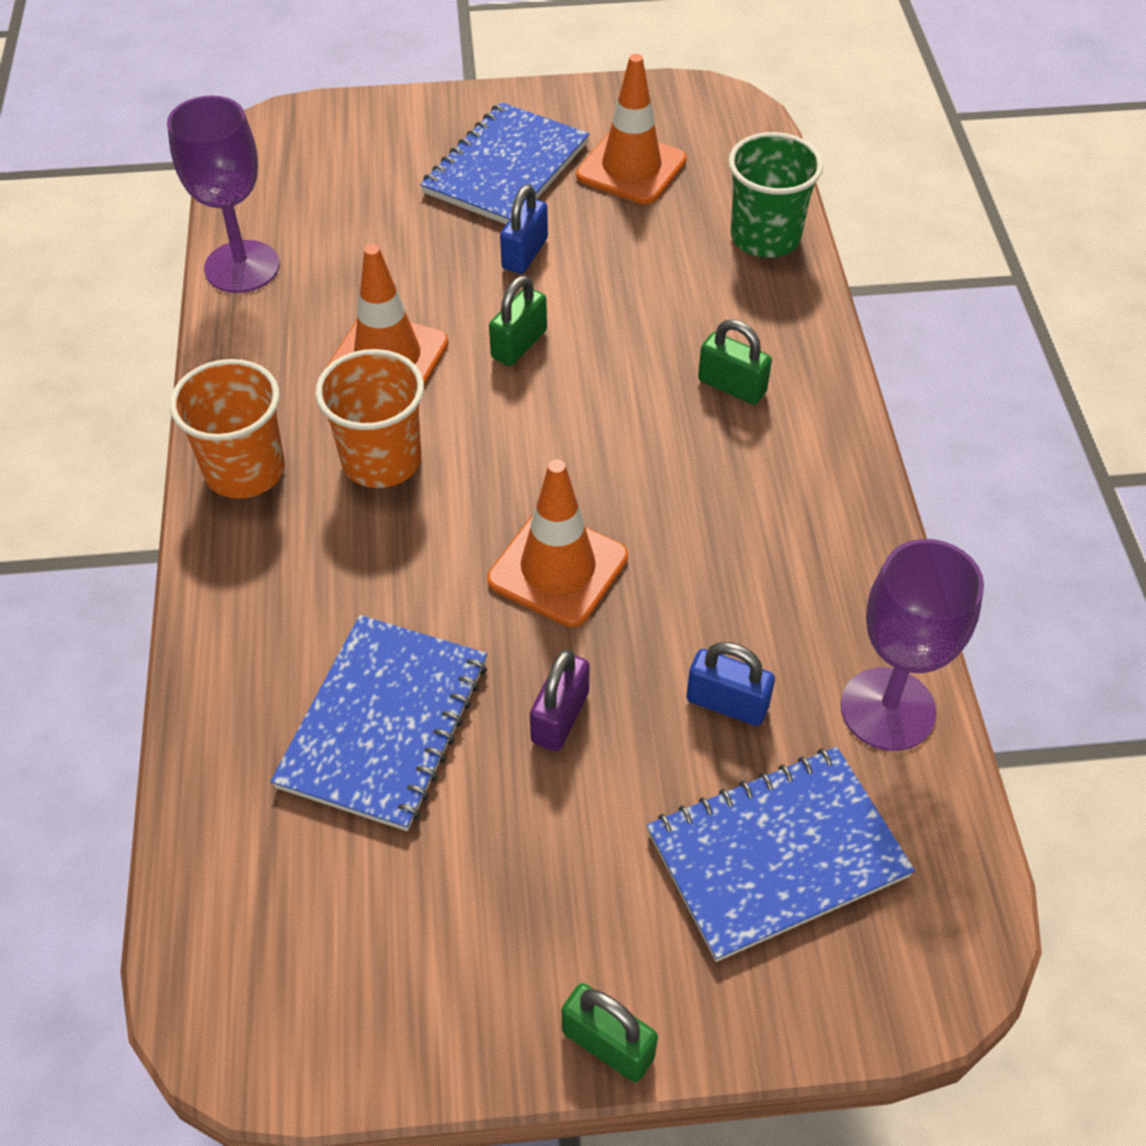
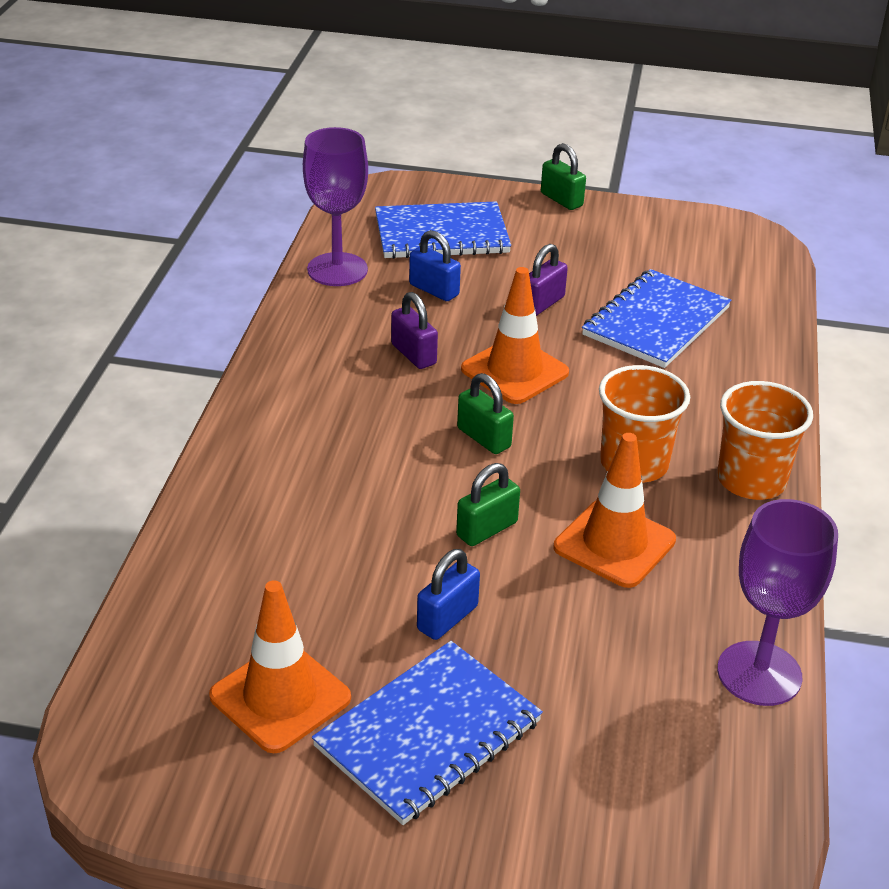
camera: 165 degrees left, 15 degrees down
(697, 564) = (413, 354): none -> purple padlock
(732, 386) = (315, 455): green padlock -> green padlock (483, 438)
(765, 237) = (190, 578): green cup -> none

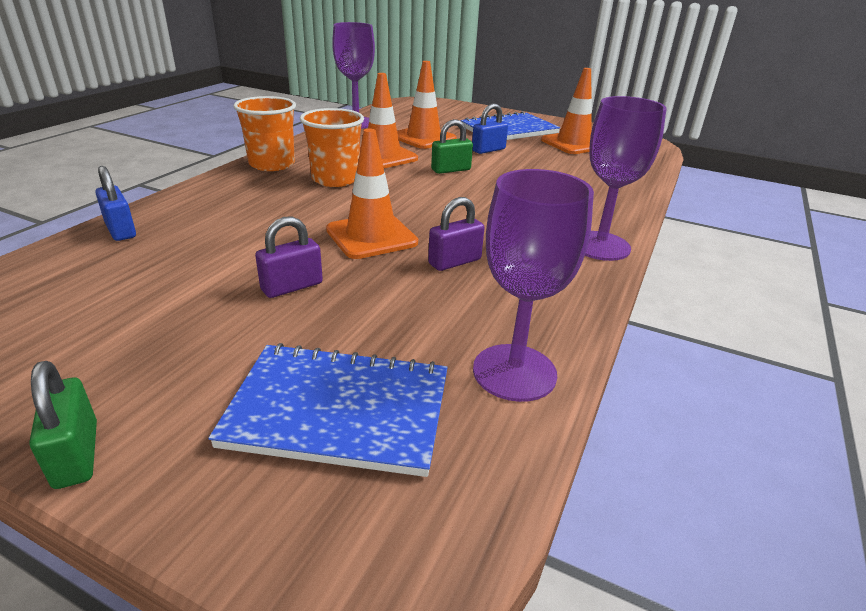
camera: 165 degrees left, 5 degrees down
(259, 405) = (600, 246): none -> purple goblet
(413, 354) = (454, 262): purple padlock -> purple padlock turned 75 degrees clockwise
(434, 290) = (400, 322): blue padlock -> blue padlock (120, 230)
(483, 438) = (426, 203): green padlock -> none
(587, 638) = (423, 138): none -> orange traffic cone
(656, 322) = (200, 252): blue notebook -> none

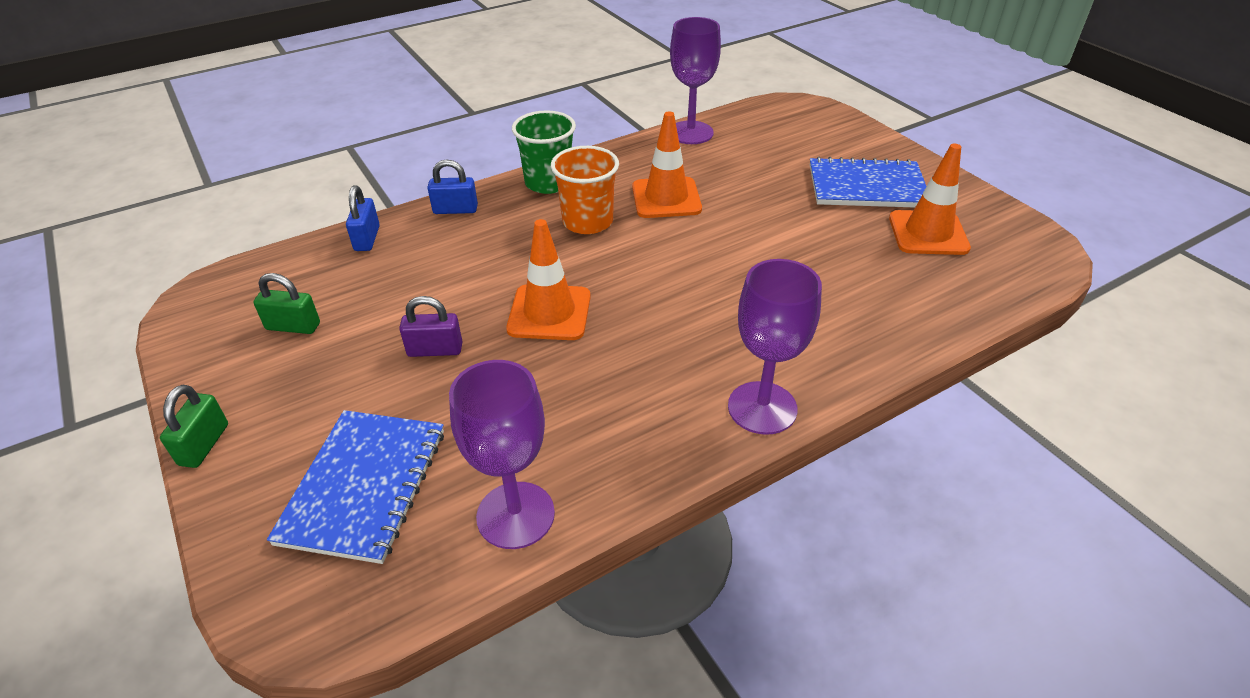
camera: 35 degrees right, 10 degrees up
(272, 164) = (548, 183): orange cup -> green cup
(339, 410) = (364, 486): blue notebook -> blue notebook turned 60 degrees clockwise
(423, 138) = (743, 177): orange traffic cone -> none
(451, 170) = (720, 239): green padlock -> green padlock (293, 326)
(454, 262) = (592, 372): purple padlock -> none
(488, 150) = (799, 217): blue padlock -> blue padlock (455, 210)

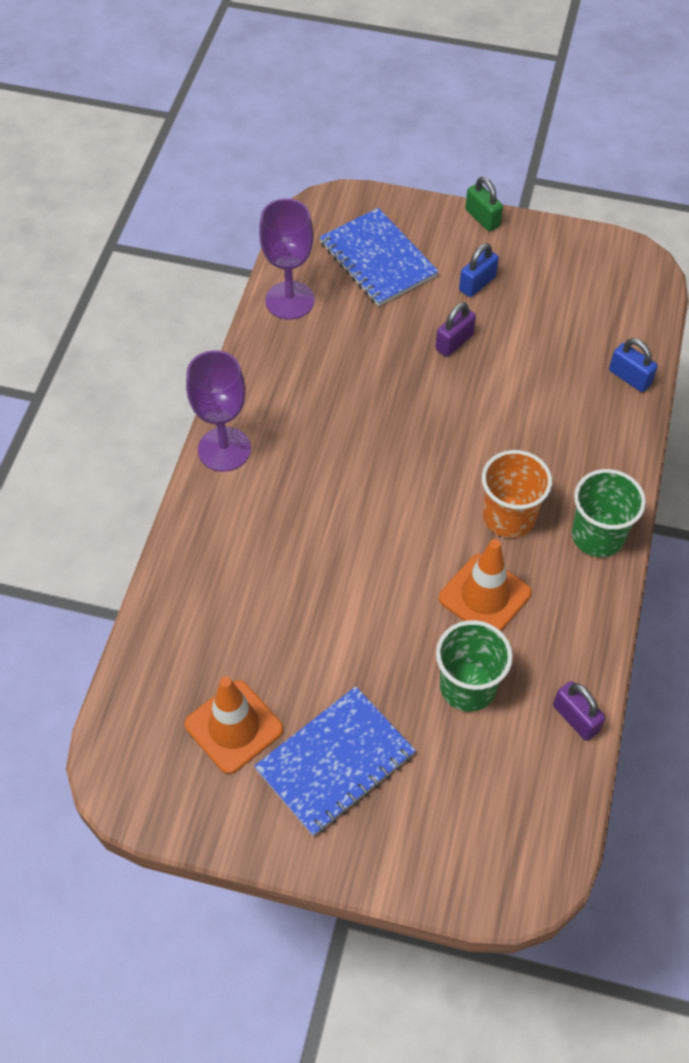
camera: 135 degrees right, 15 degrees up
(293, 326) = (556, 293): green padlock -> none
(455, 210) = (618, 449): blue padlock -> blue padlock (477, 283)
(549, 313) = (425, 417): orange traffic cone -> none
(690, 133) = (575, 718): purple goblet -> purple padlock
(737, 171) = (467, 686): none -> green cup

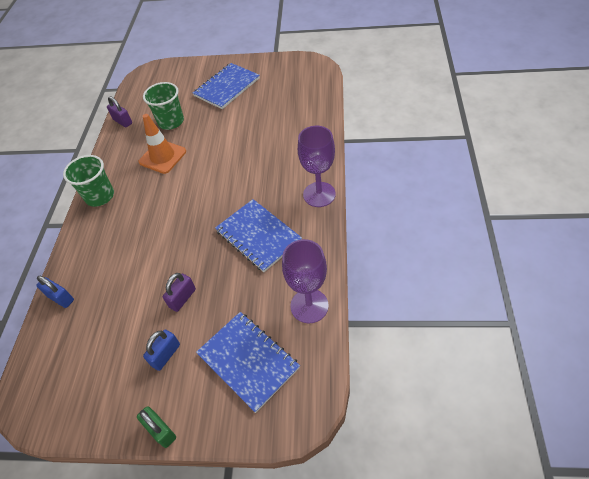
camera: 175 degrees right, 5 degrees down
(234, 727) = (273, 88): orange traffic cone -> none
(335, 403) = (258, 236): none -> blue notebook
(509, 517) = (148, 195): orange cup -> none

